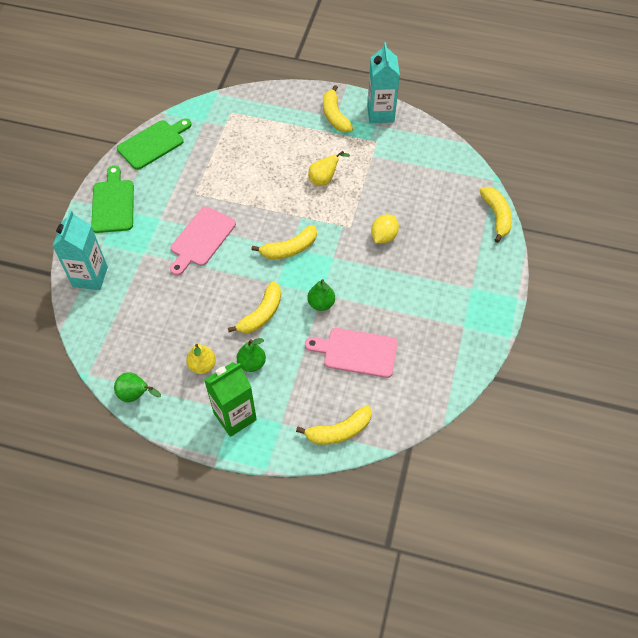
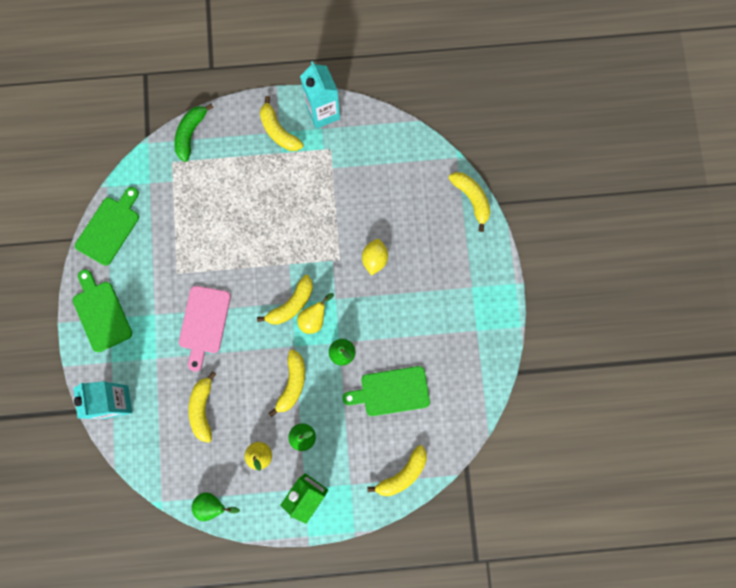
camera: 20 degrees left, 20 degrees up
(166, 308) = (202, 408): none -> yellow banana
(256, 97) = (190, 134): none -> green banana
(324, 179) = (295, 213): yellow pear -> yellow pear (314, 319)
(356, 352) = (391, 391): pink cutting board -> green cutting board

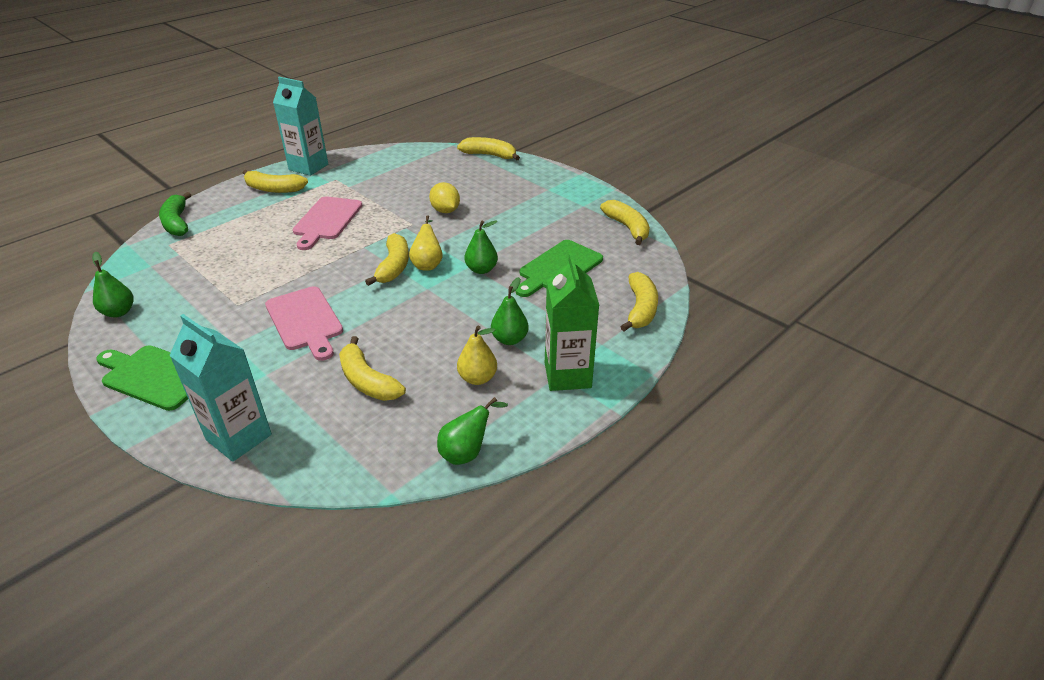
camera: 40 degrees left, 40 degrees down
(109, 228) = (119, 312): green cutting board -> green pear
(287, 208) = (326, 220): none -> pink cutting board
(292, 384) = (454, 311): yellow banana -> yellow banana (627, 228)

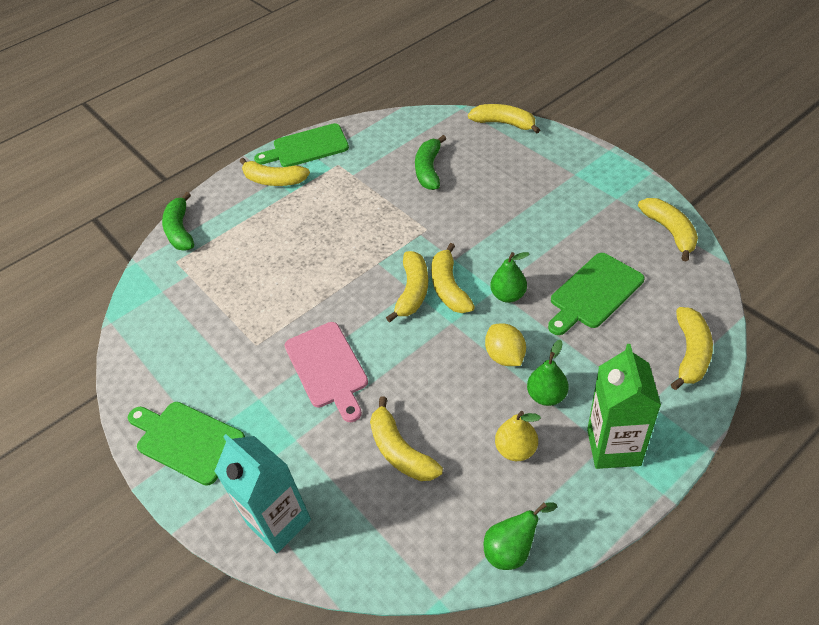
camera: 10 degrees right, 10 degrees up
(119, 312) = (140, 355): green pear -> none
(308, 167) = (307, 147): turquoise carton -> green cutting board
(326, 220) = (334, 225): pink cutting board -> none
(419, 184) = (429, 170): none -> green banana
(427, 264) = (449, 288): yellow pear -> yellow banana
(445, 211) = (461, 209): yellow lemon -> yellow lemon (505, 356)

